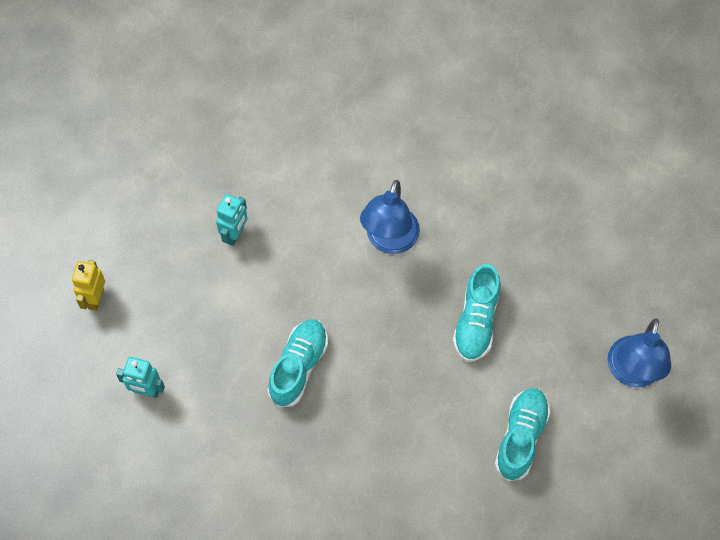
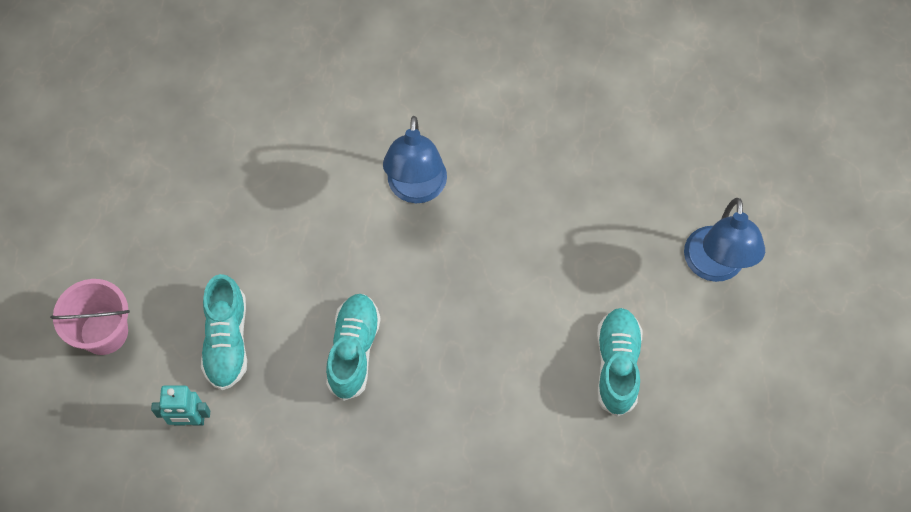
camera: 15 degrees left, 0 degrees up
(95, 298) = (104, 332): yellow robot -> pink bucket
(235, 234) = (244, 223): turquoise robot -> none
(476, 321) = (534, 253): turquoise shoe -> turquoise shoe (227, 341)

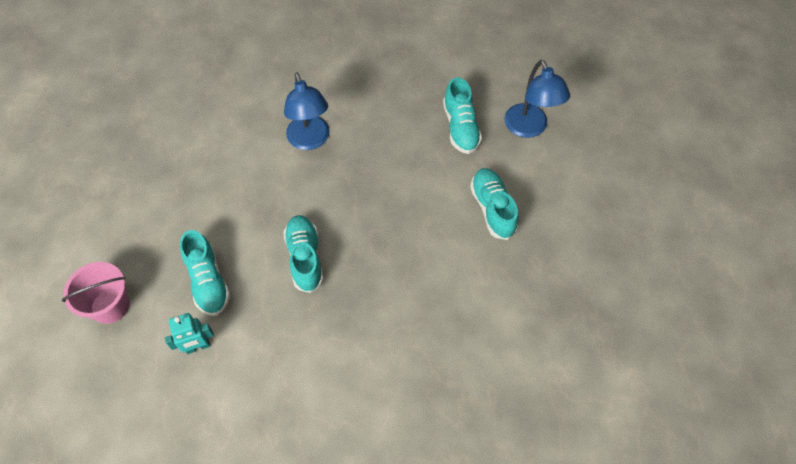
camera: 20 degrees left, 5 degrees down
(621, 235) = (460, 127): none -> turquoise shoe

